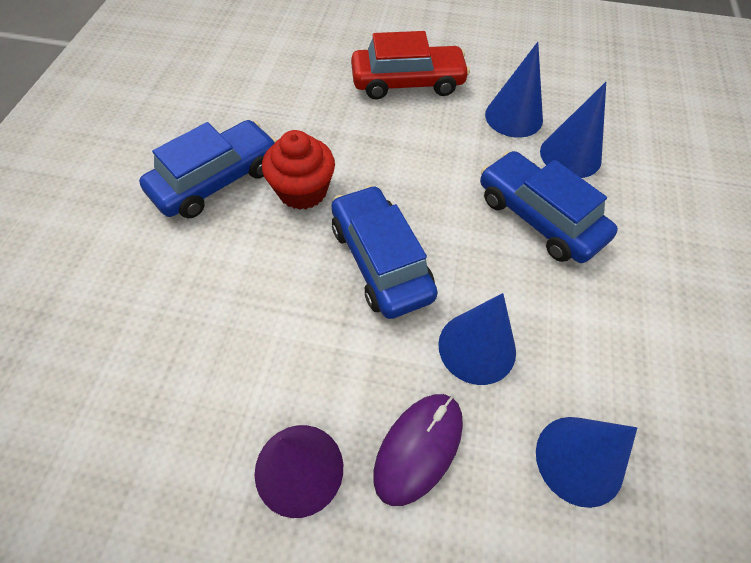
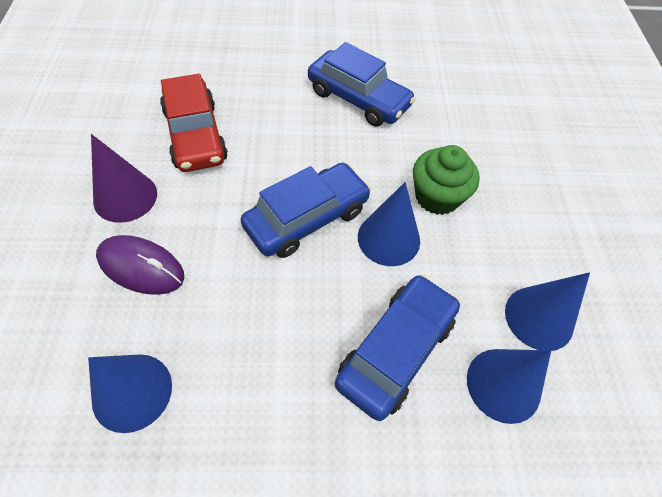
camera: 75 degrees right, 0 degrees up
(302, 191) = (365, 153): red cupcake -> none
(377, 147) = (437, 197): none -> green cupcake
(407, 82) = (540, 209): red car -> red car (195, 135)
(477, 347) = (232, 301): blue cone -> blue cone (388, 238)

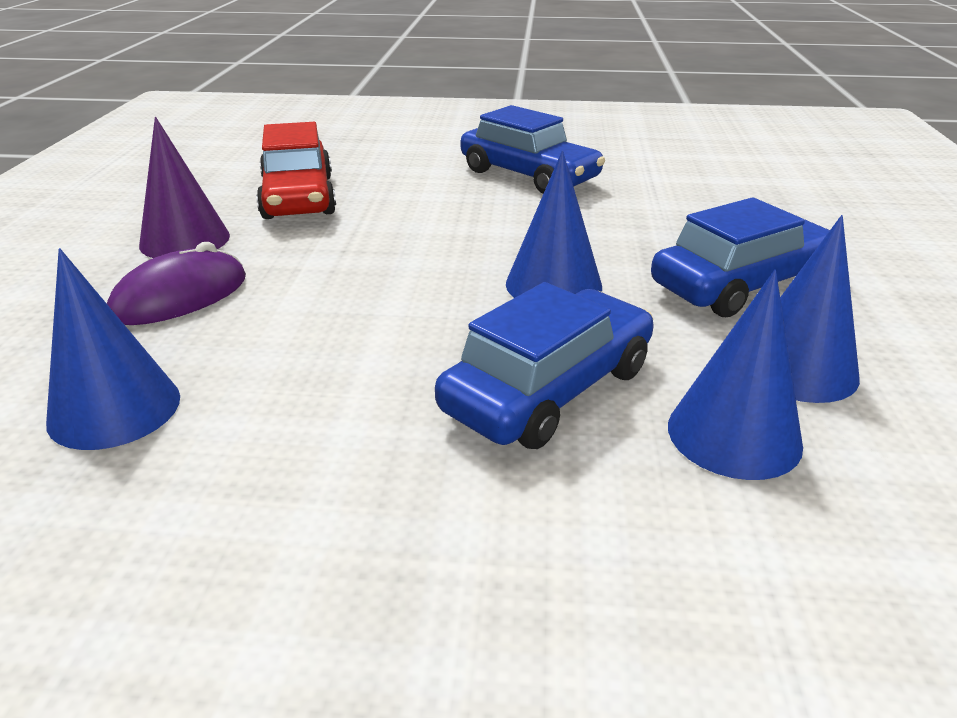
camera: 10 degrees right, 25 degrees down
(141, 267) = (180, 296): purple mouse -> purple mouse turned 75 degrees counterclockwise
(307, 218) = (434, 264): blue car -> blue car (742, 284)
(437, 197) = (633, 252): green cupcake -> none

